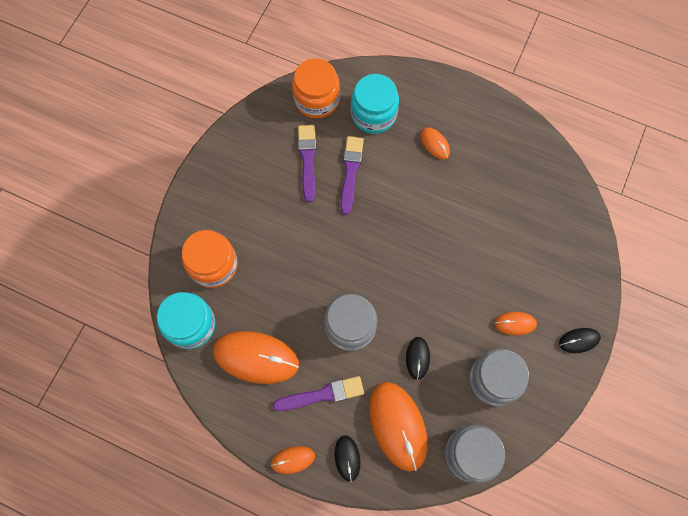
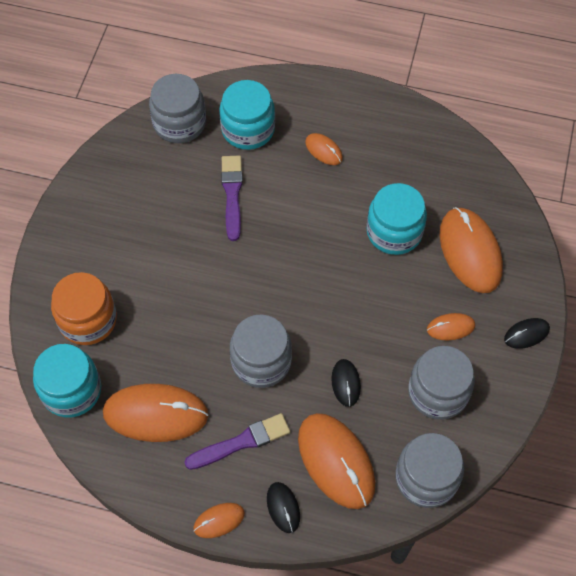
camera: 10 degrees left, 10 degrees down
(307, 160) = (180, 189): purple brush -> none
(316, 99) = (179, 123): orange jar -> grey jar
(482, 228) = (394, 232): none -> turquoise jar
(544, 257) = (470, 251): none -> orange mouse

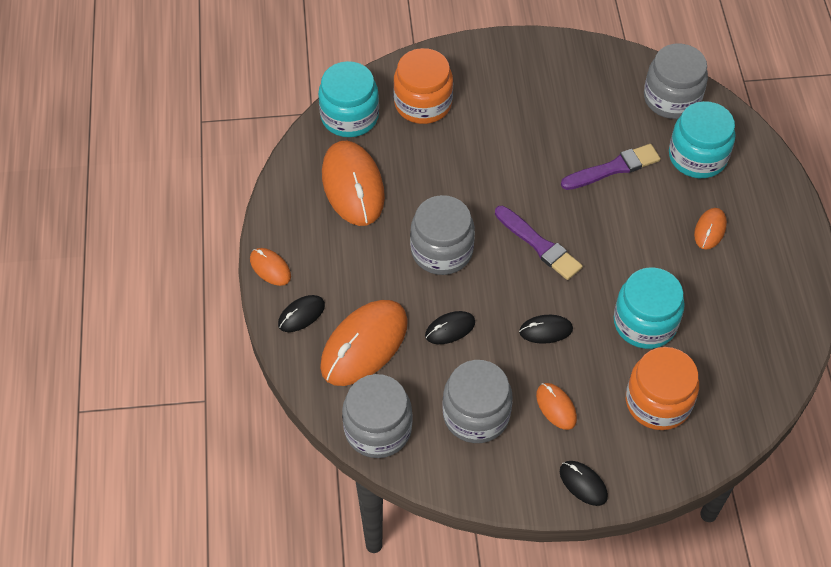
camera: 70 degrees right, 5 degrees down
(241, 442) = (352, 261): purple brush -> purple brush (539, 245)
(375, 308) = (545, 330): none -> black mouse
(470, 251) = (658, 402): orange mouse -> orange jar

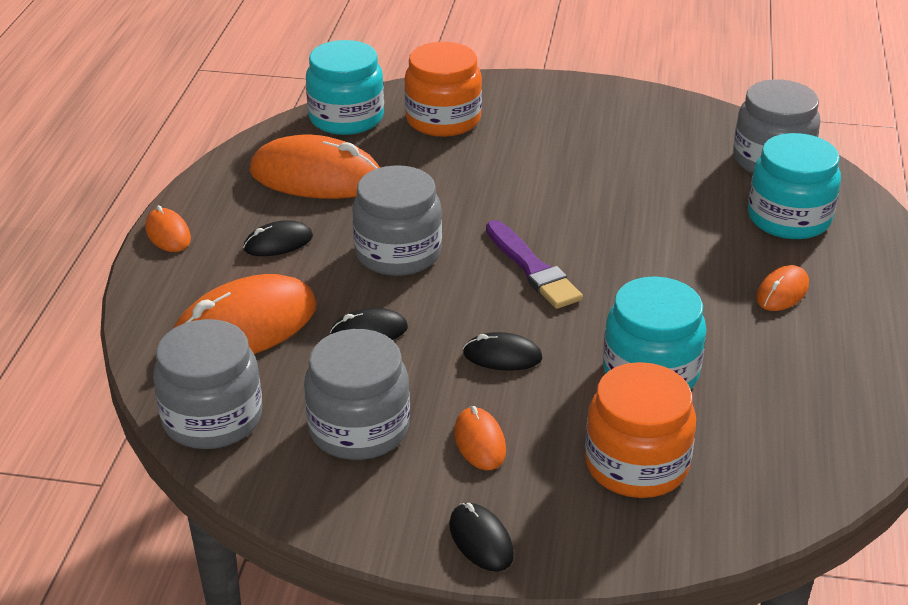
camera: 15 degrees right, 20 degrees down
(301, 315) = (180, 284): black mouse -> black mouse (278, 243)
(353, 185) = (316, 176): orange mouse -> orange mouse turned 75 degrees counterclockwise
(613, 168) = (666, 212): purple brush -> none

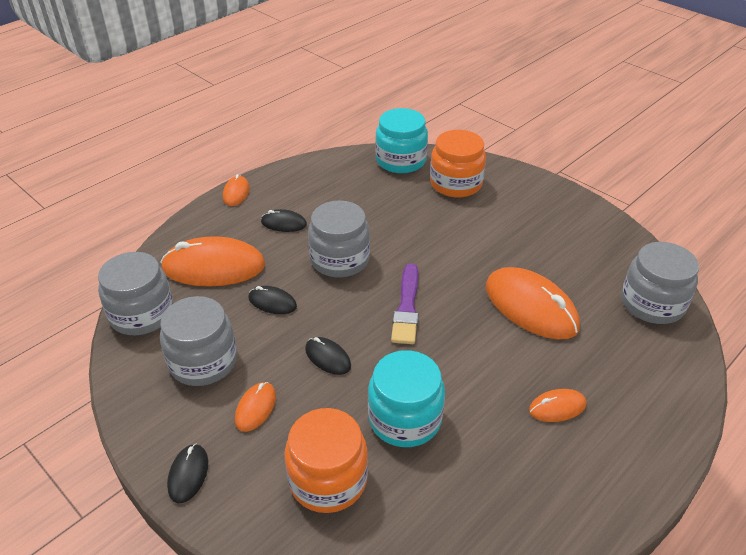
camera: 35 degrees right, 5 degrees up
(316, 176) = (346, 191): orange mouse -> orange mouse (531, 307)
(789, 218) = (620, 353): turquoise jar -> none

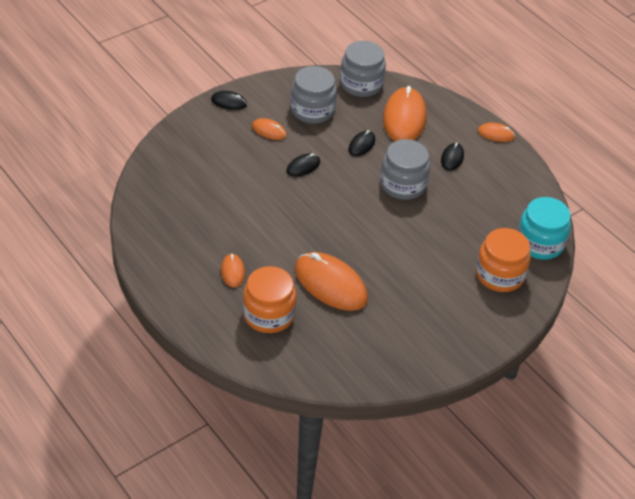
camera: 95 degrees right, 5 degrees up
(328, 479) = (209, 156): orange jar -> orange jar (268, 314)
(405, 419) = (243, 195): turquoise jar -> none
(407, 307) = (343, 213): purple brush -> none
(531, 307) = (330, 284): orange mouse -> orange mouse turned 75 degrees clockwise
(652, 303) = (320, 363): grey jar -> none

